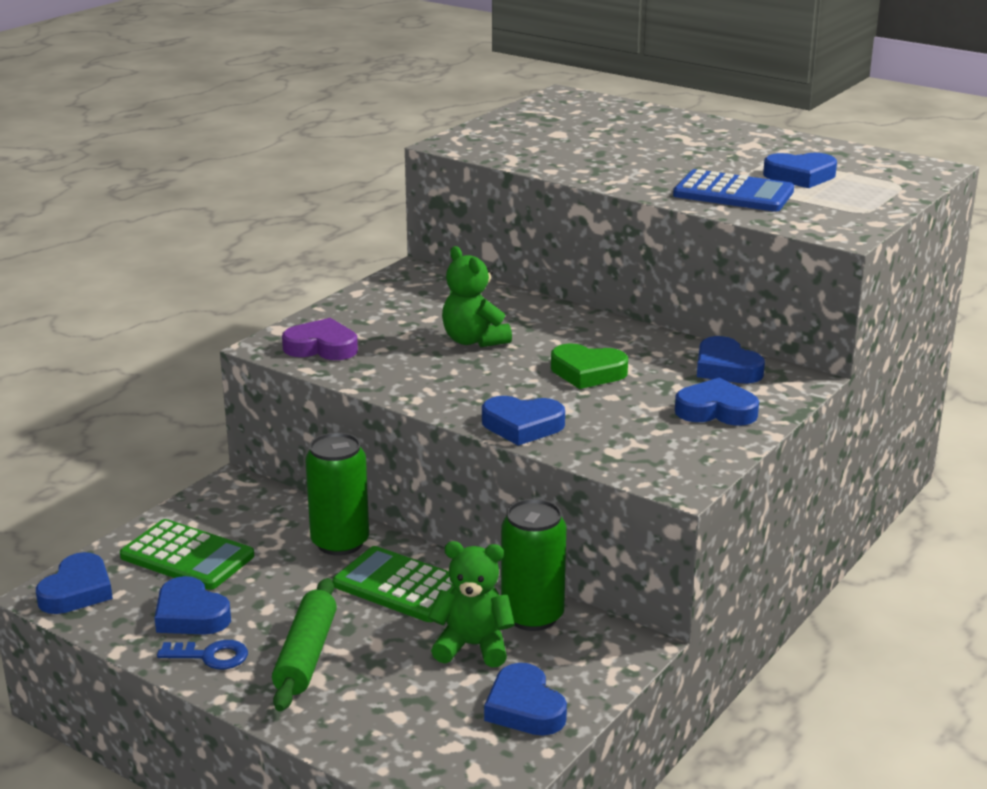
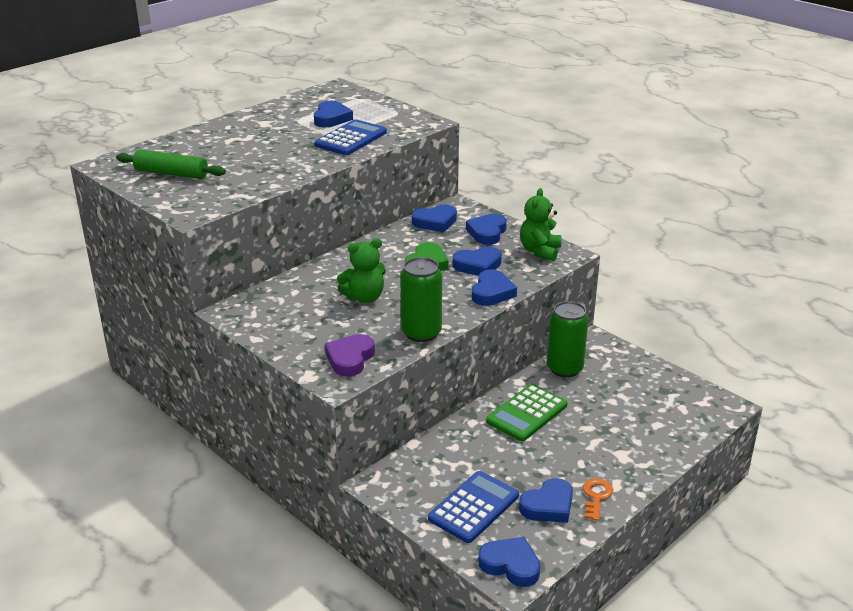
camera: 80 degrees left, 5 degrees up
(187, 556) = (474, 507): green calculator -> blue calculator
(211, 656) = (596, 497): blue key -> orange key
(306, 655) = (598, 456): green rolling pin -> green rolling pin (171, 173)
(340, 542) = (470, 435): green can -> green can (421, 333)
(473, 646) = (592, 392): green teddy bear -> green teddy bear (540, 251)
(524, 708) = (649, 381): blue heart -> blue heart (478, 265)

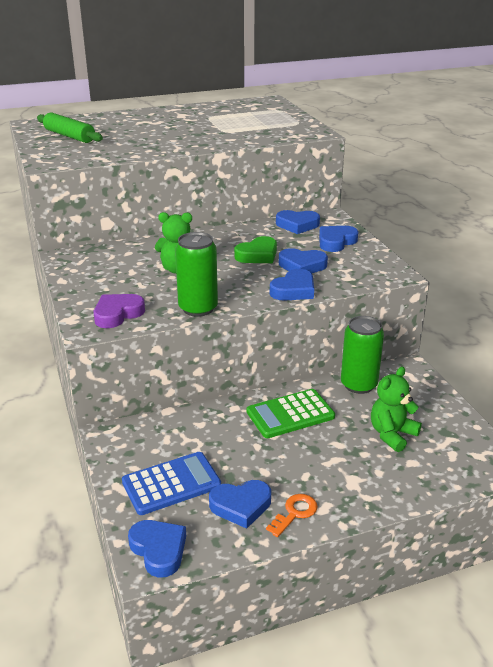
camera: 25 degrees right, 0 degrees up
(331, 118) = (238, 119): blue heart -> none
(351, 139) = (236, 135): blue calculator -> none
(540, 251) = (371, 266): green teddy bear -> green teddy bear (392, 434)

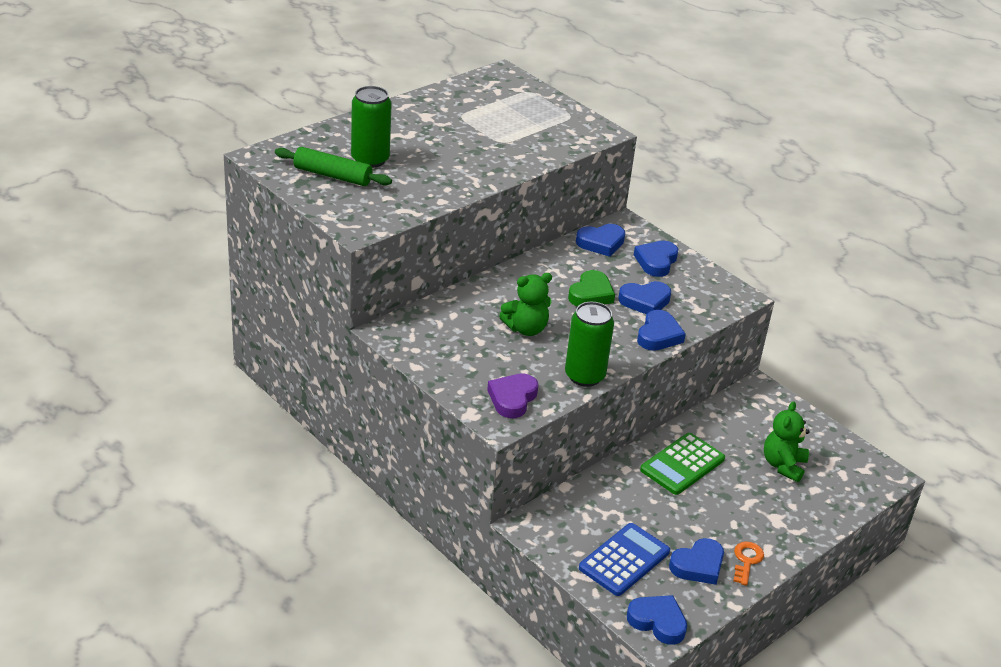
camera: 25 degrees left, 5 degrees up
(358, 385) = (724, 418): green can -> green can (370, 159)

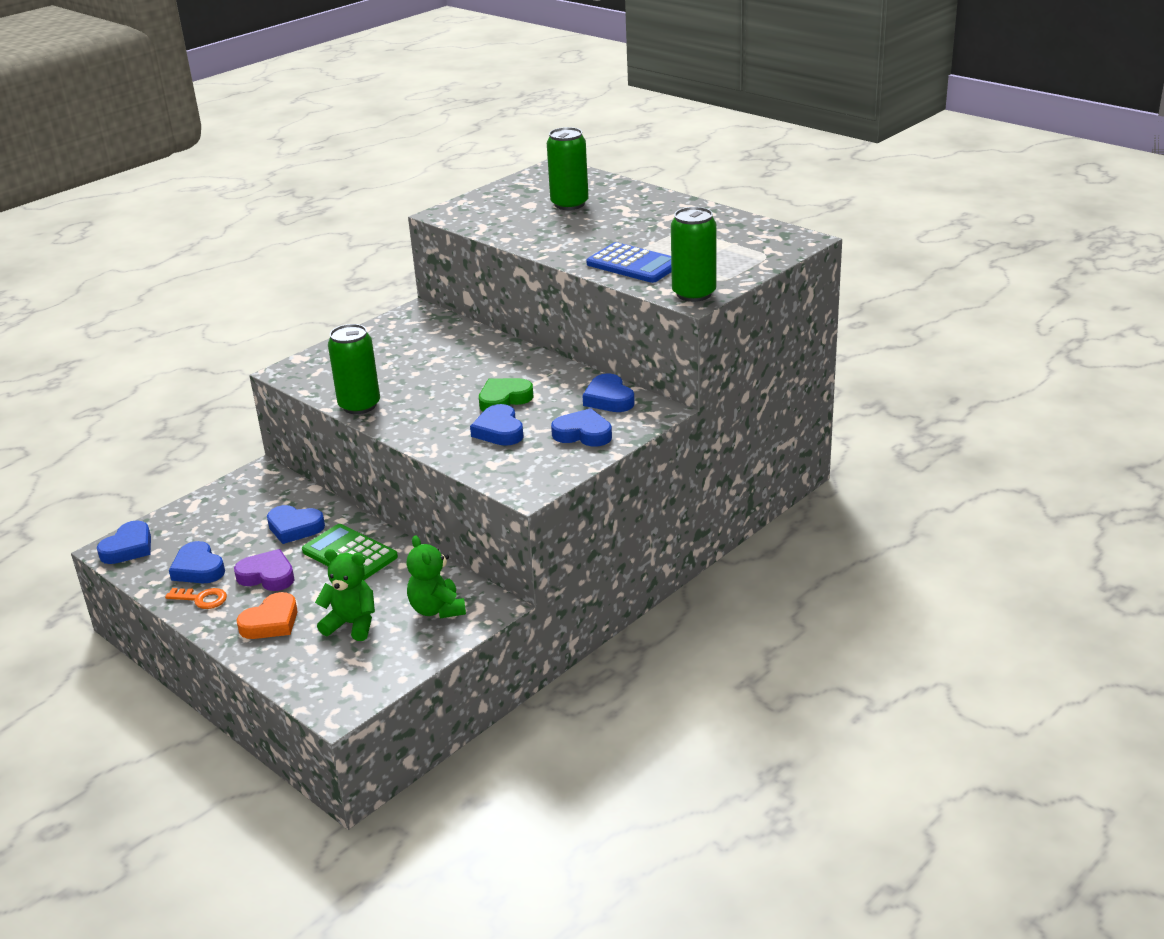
camera: 90 degrees right, 5 degrees down
(332, 175) = (533, 194): green rolling pin -> none
(512, 398) = (321, 374): purple heart -> purple heart (267, 576)
(526, 329) = (433, 371): green teddy bear -> green teddy bear (437, 609)
(591, 294) = (504, 399): green heart -> green heart turned 120 degrees clockwise
(593, 130) = (694, 294): none -> green can
(624, 560) = (210, 525): blue calculator -> blue calculator (633, 264)
(658, 335) = (436, 441): blue heart -> blue heart (294, 528)
(781, 514) = (271, 622): none -> orange heart

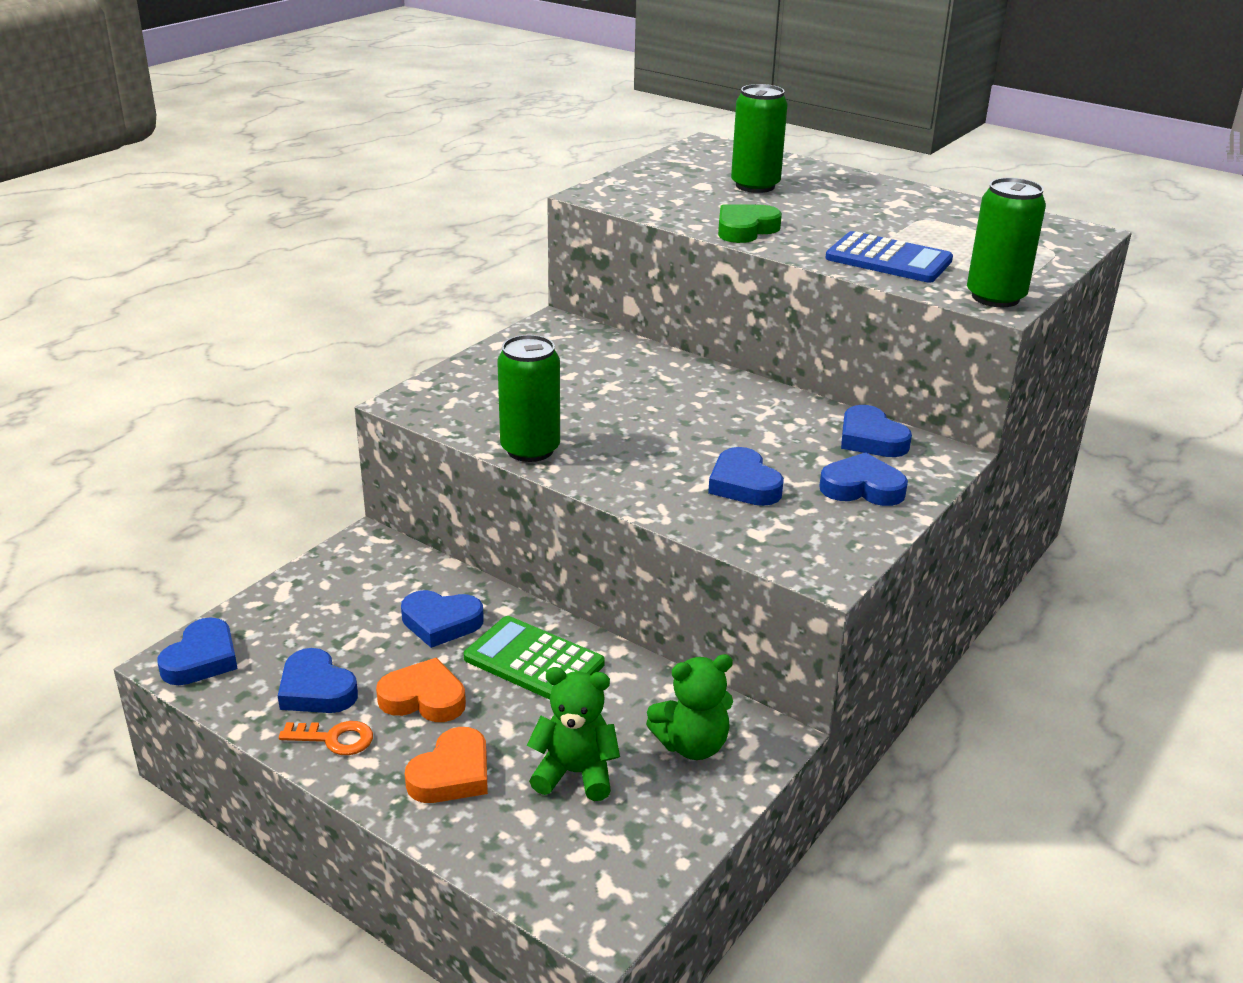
camera: 10 degrees left, 0 degrees up
(267, 576) = (423, 698): purple heart -> orange heart
(437, 609) = (692, 745): green teddy bear -> green teddy bear turned 75 degrees counterclockwise
(504, 399) = (729, 440): green heart -> green heart (745, 229)

